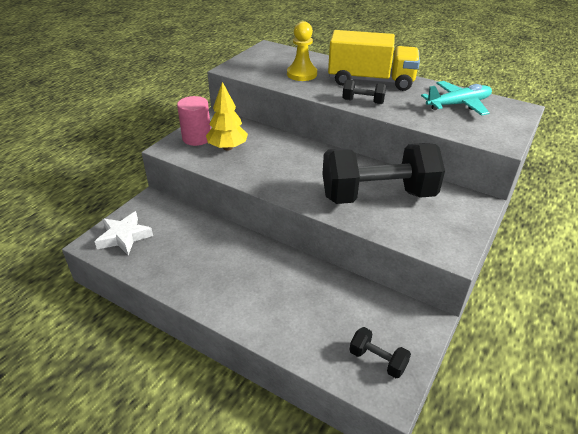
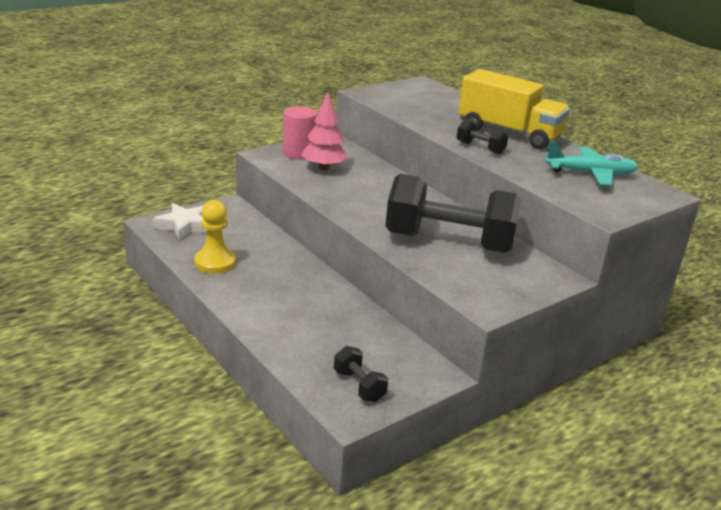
camera: 20 degrees right, 10 degrees down
(227, 147) = (323, 167): yellow tree -> pink tree
(302, 74) = (436, 112): yellow pawn -> yellow pawn (215, 263)

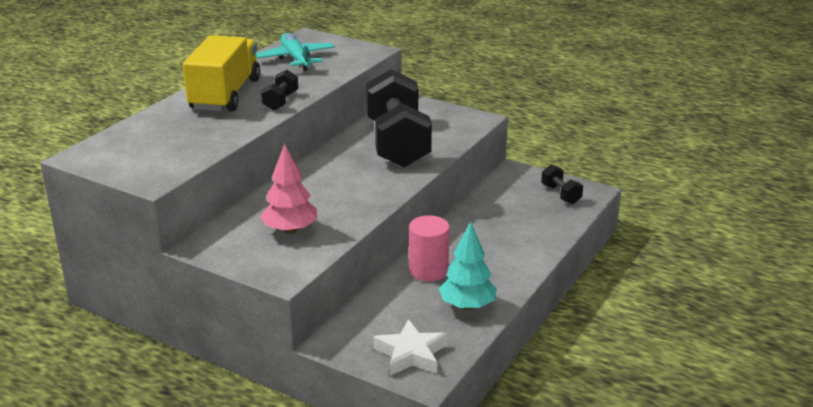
camera: 110 degrees left, 0 degrees up
(215, 263) = (467, 306): yellow pawn -> turquoise tree
(298, 153) = (260, 255): pink cylinder -> pink cylinder (428, 270)
(359, 386) = (561, 194): black dumbbell -> black dumbbell turned 60 degrees counterclockwise

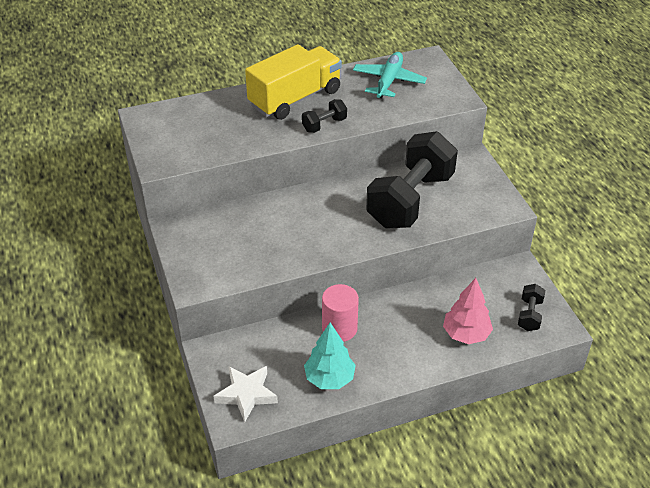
camera: 40 degrees right, 15 degrees up
(290, 230) = (241, 246): pink tree -> pink tree (466, 334)

